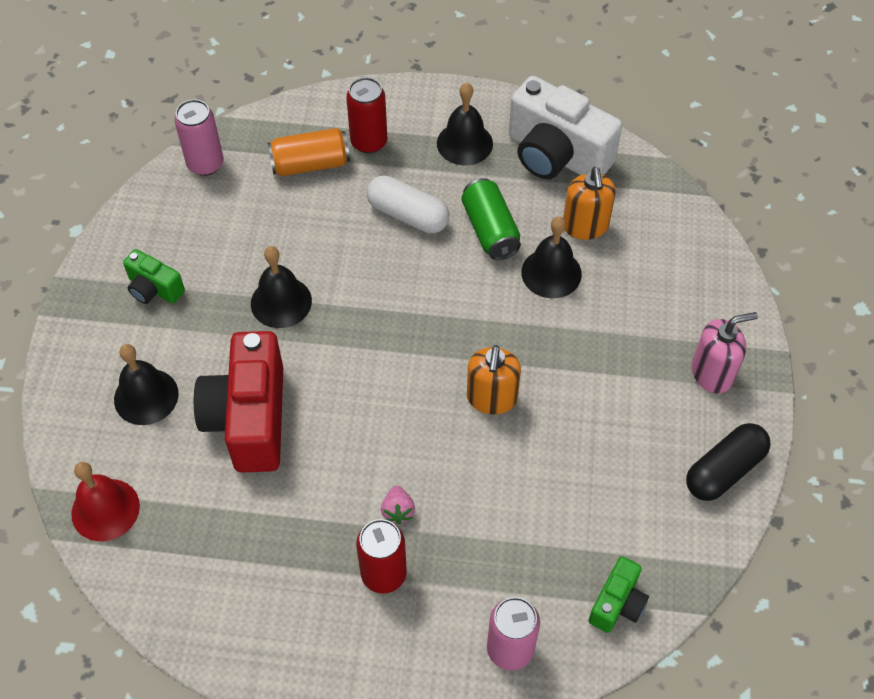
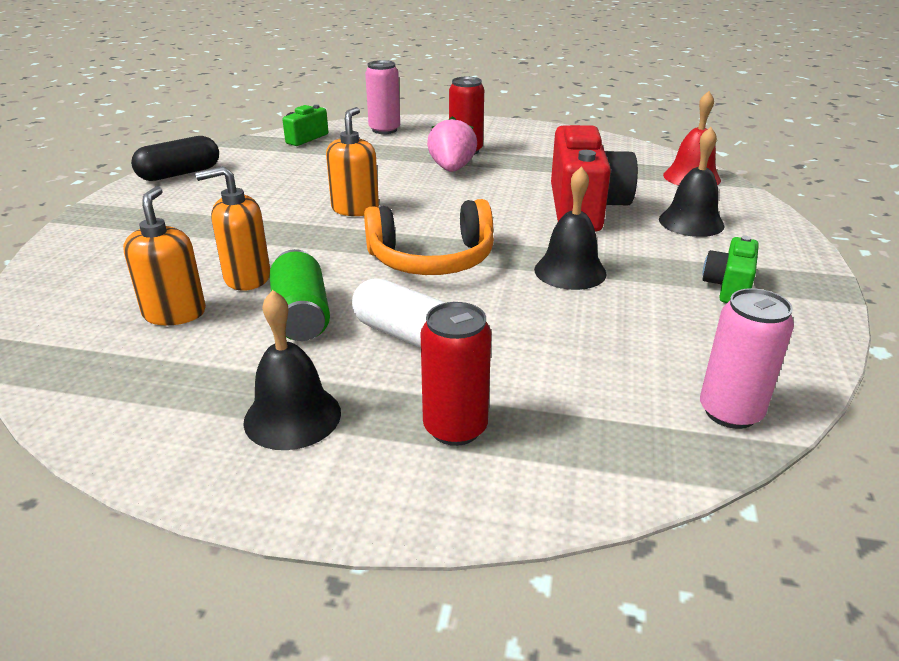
camera: 175 degrees left, 25 degrees down
(154, 289) = (728, 287): green camera -> green camera turned 105 degrees counterclockwise
(310, 164) = (553, 402): orange can -> none
(398, 511) = (452, 169): pink strawberry -> pink strawberry, size x1.83
(401, 311) = (432, 259): none -> orange headphones
(551, 273) = (247, 278): black bell -> orange soap dispenser
(556, 155) = (154, 391): white camera -> none
(712, 373) = (137, 213): pink soap dispenser -> none

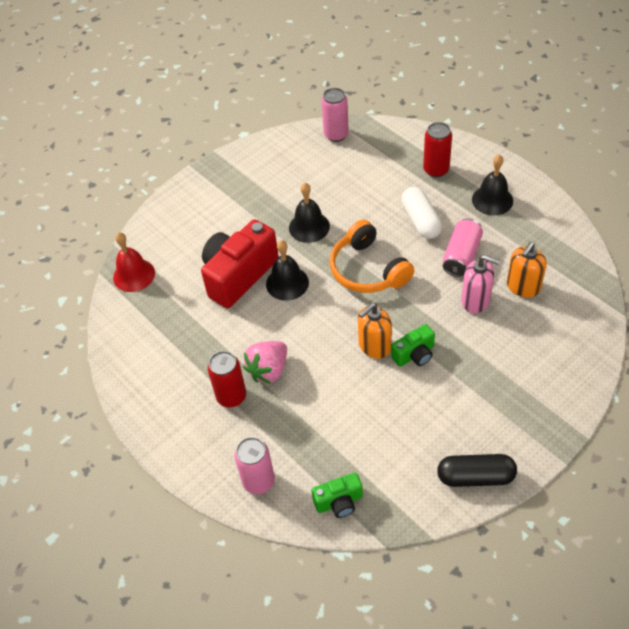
camera: 140 degrees left, 20 degrees up
(247, 278) = (475, 300): orange soap dispenser -> pink soap dispenser
(301, 316) = (461, 256): green can -> pink can
(432, 259) = (368, 269): orange headphones -> orange headphones turned 150 degrees counterclockwise
(691, 222) = (201, 233): black bell -> black bell (287, 283)
(728, 287) = (252, 183): green camera -> green camera (414, 355)

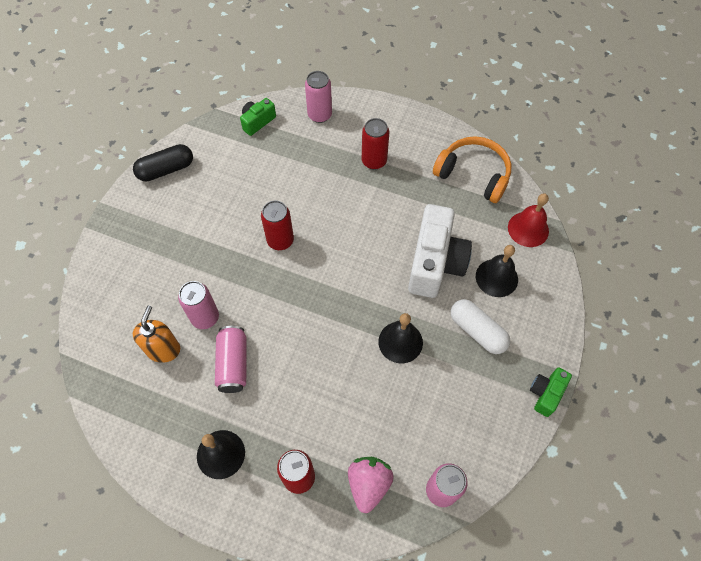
camera: 150 degrees right, 10 degrees up
(238, 275) = (435, 263): red camera -> white camera
(268, 370) = (357, 190): pink strawberry -> pink strawberry (368, 484)
(287, 283) = (386, 272): black bell -> black bell (496, 277)
(368, 269) = (318, 313): orange headphones -> orange headphones (473, 174)
(374, 346) = (280, 240): orange soap dispenser -> red can
(414, 355) = (243, 245): green camera -> green camera (545, 393)
(421, 221) = (289, 393): white capsule -> white capsule (477, 331)
(475, 300) = (205, 317): pink soap dispenser -> pink can

